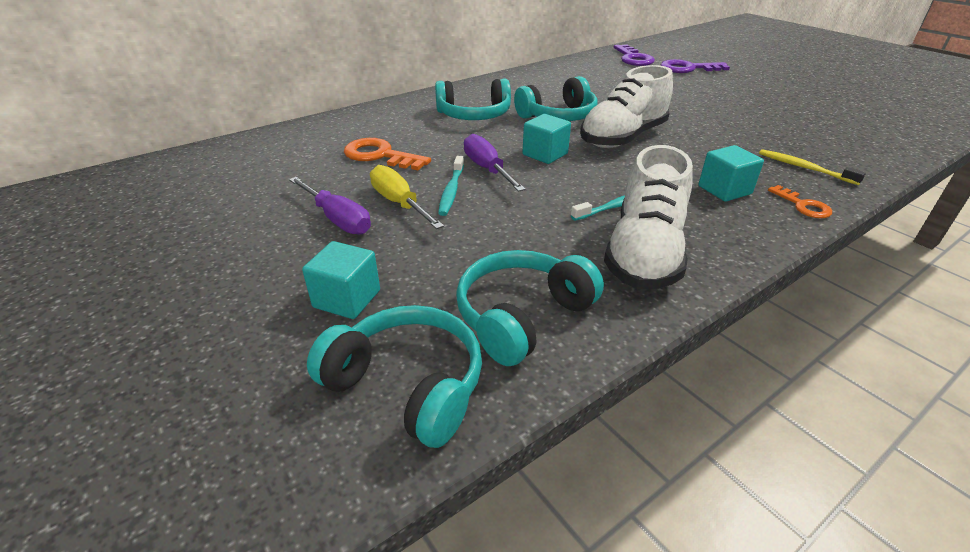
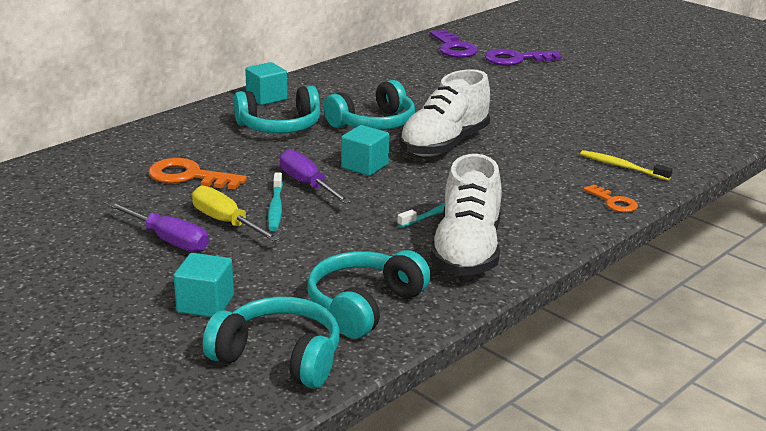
camera: 10 degrees left, 10 degrees down
(724, 190) = (543, 192): turquoise cube -> turquoise cube (267, 98)

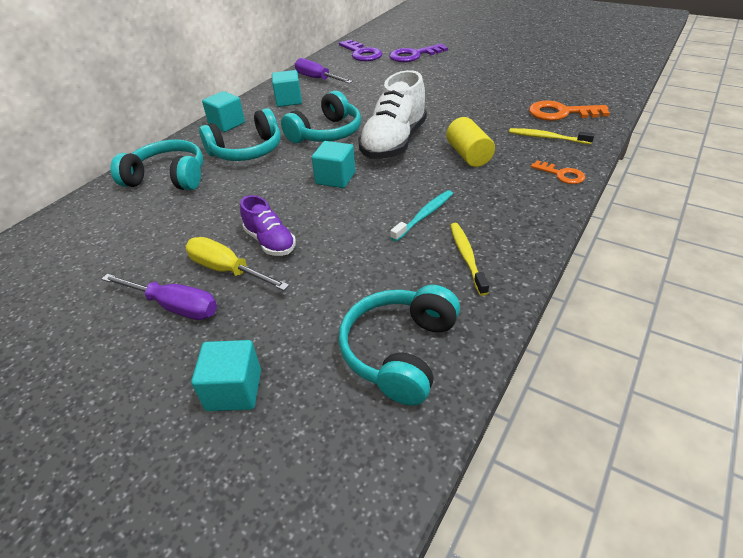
camera: 10 degrees left, 15 degrees up
(189, 176) = (177, 221): orange key -> orange key (561, 113)
(276, 208) = (270, 242): turquoise toothbrush -> purple shoe
(279, 357) = (338, 455): turquoise headphones -> turquoise headphones (168, 178)
(307, 184) = (290, 208): purple screwdriver -> purple screwdriver (317, 79)
(344, 85) = (288, 100): none -> turquoise cube
(467, 251) = (466, 257): white shoe -> yellow toothbrush
(521, 169) = (468, 155): none -> yellow cylinder

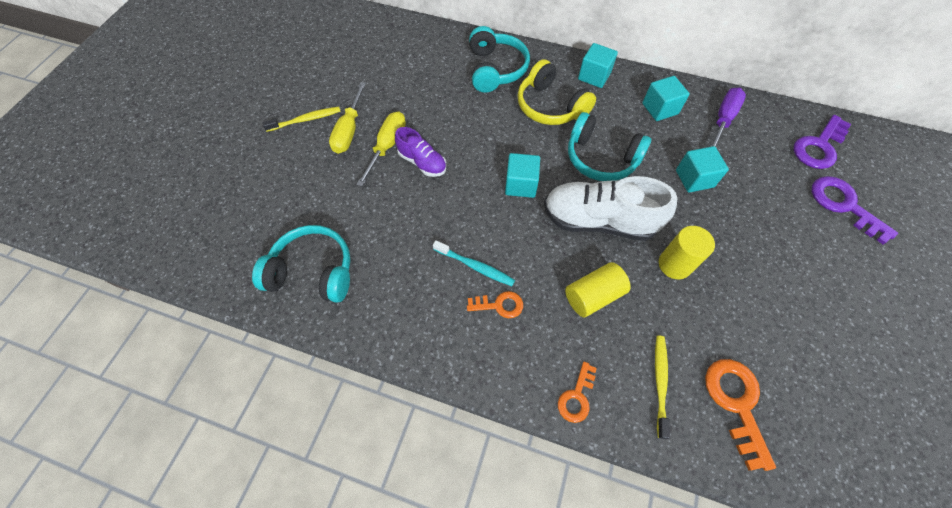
camera: 75 degrees right, 20 degrees up
(175, 307) = (349, 131): purple screwdriver -> yellow screwdriver
(234, 390) = (281, 186): turquoise cube -> turquoise cube (694, 178)
(247, 151) = (550, 106): turquoise headphones -> yellow headphones
(270, 242) = (422, 162): purple shoe -> purple shoe turned 90 degrees counterclockwise
(446, 117) = (674, 264): none -> yellow cylinder
(466, 257) = (420, 307): yellow toothbrush -> yellow toothbrush (305, 120)
(471, 205) = (499, 305): none -> orange key

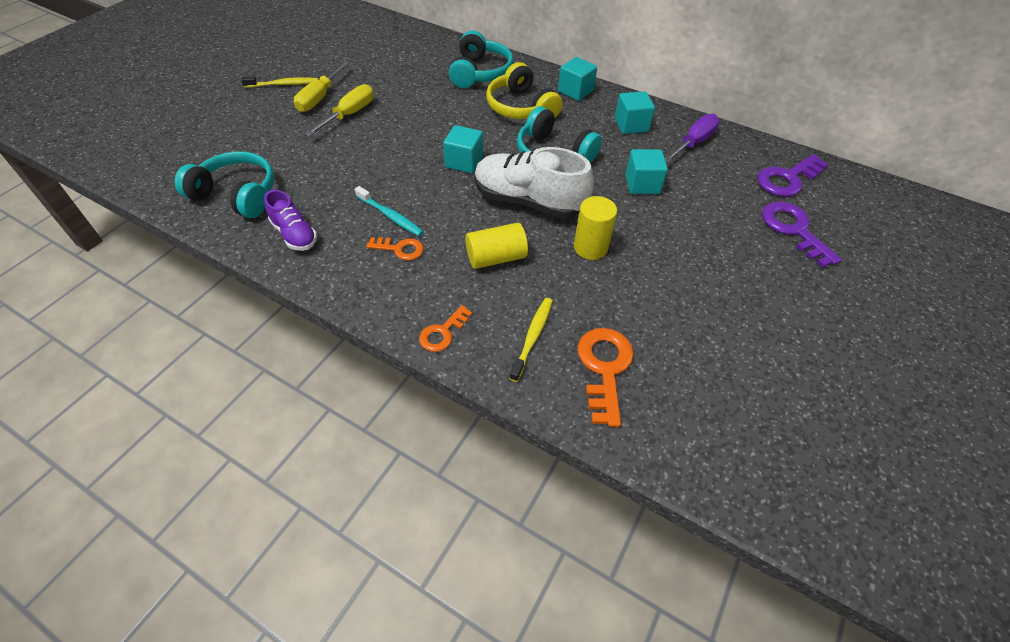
camera: 10 degrees right, 10 degrees down
(422, 162) = (377, 131): purple shoe -> purple shoe (294, 234)

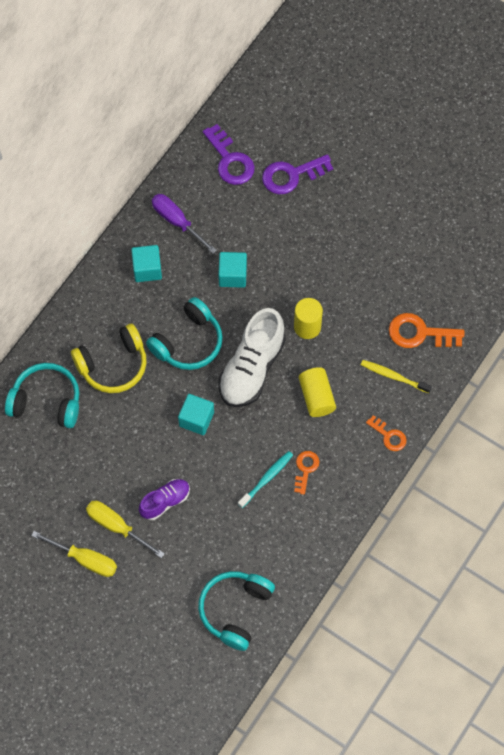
camera: 85 degrees left, 15 degrees up
(283, 84) = (57, 600): yellow toothbrush -> none
(294, 234) = (287, 553): purple shoe -> purple shoe (165, 501)
(575, 91) = (87, 311): turquoise cube -> none

